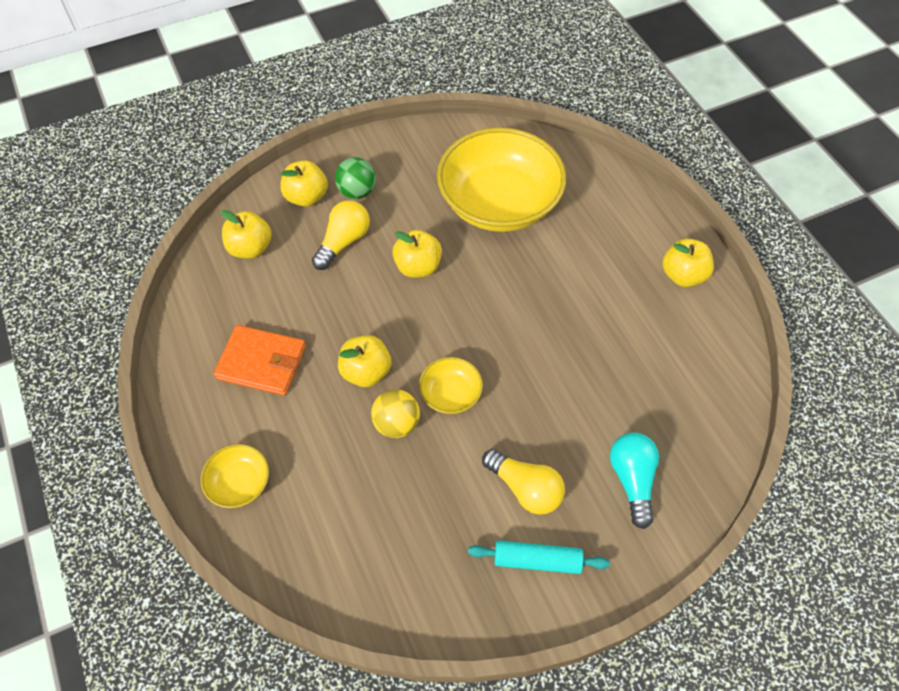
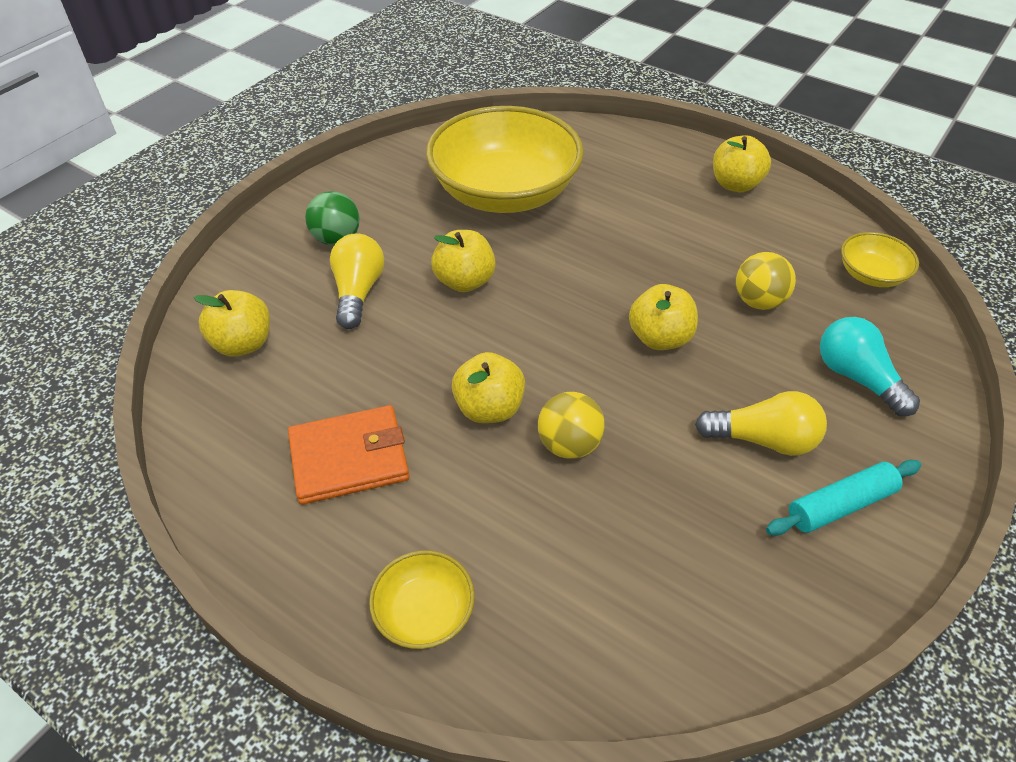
camera: 30 degrees left, 10 degrees down
(306, 197) = (278, 266): yellow apple -> yellow apple (660, 338)
(450, 394) = (604, 386): yellow bowl -> yellow bowl (871, 275)
(612, 384) = (758, 301): none -> yellow ball

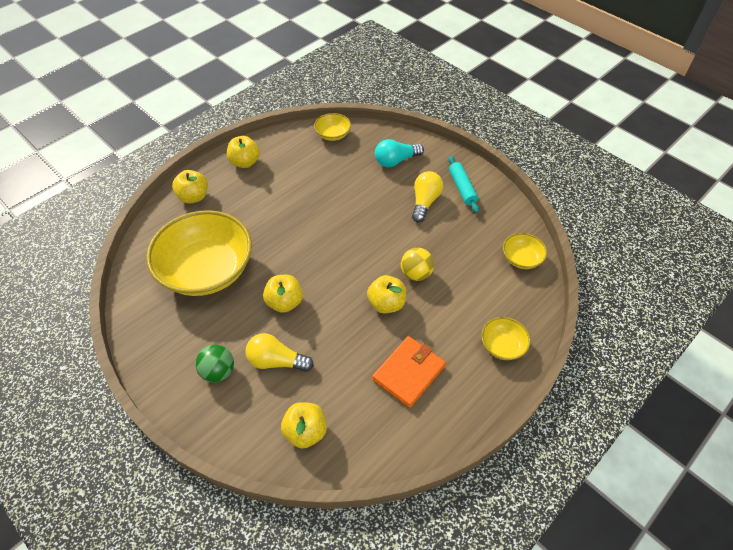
camera: 80 degrees left, 5 degrees up
(349, 458) = (409, 372): orange wallet -> orange wallet turned 45 degrees clockwise
(660, 338) = (354, 223): yellow apple -> yellow apple (194, 197)
(672, 645) = (521, 258): none -> yellow bowl
(758, 301) = (339, 179): yellow ball -> none

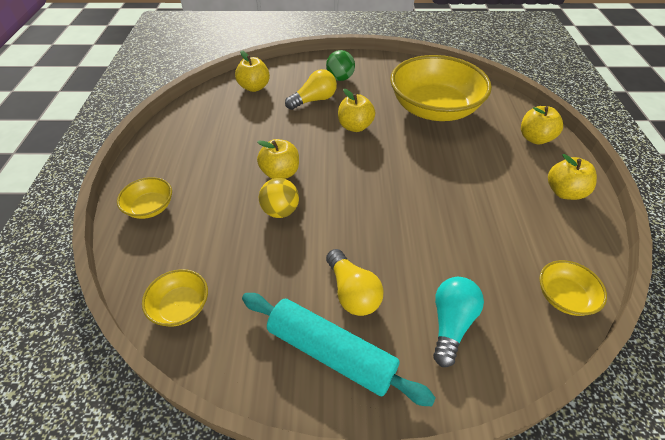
camera: 135 degrees right, 5 degrees down
(409, 372) = (217, 145): orange wallet -> none
(462, 188) = (331, 352): turquoise rolling pin -> turquoise rolling pin, size x1.58

